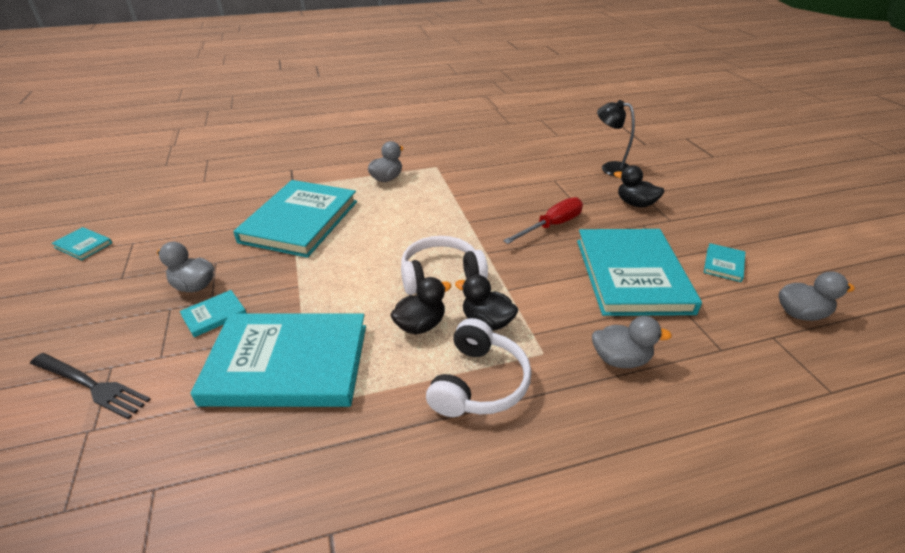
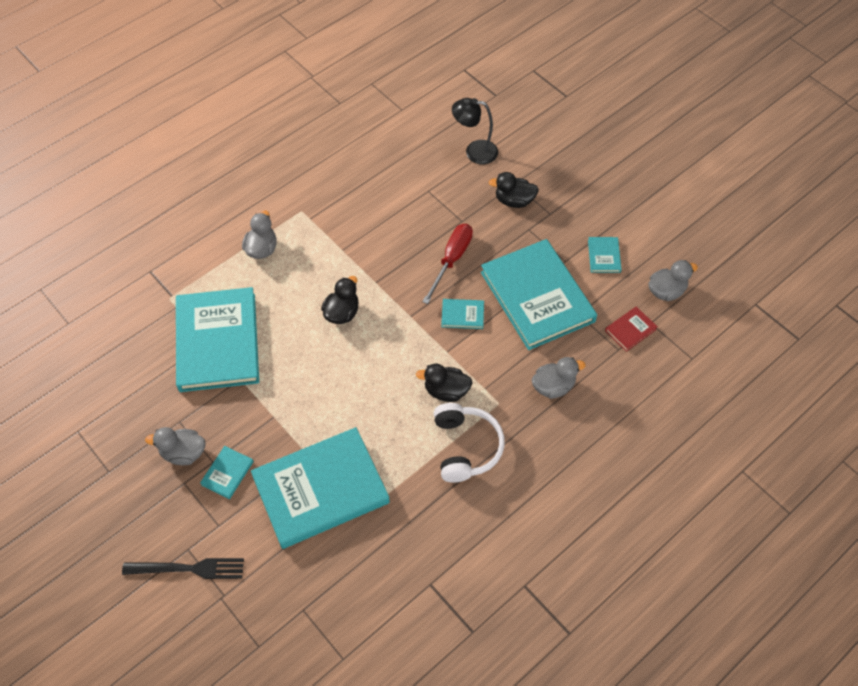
camera: 25 degrees left, 20 degrees up
(83, 245) = (31, 453): turquoise book -> turquoise book (462, 315)
(420, 325) = (398, 415): black duck -> black duck (342, 313)
(440, 275) = (386, 358): white headphones -> none
(743, 336) = (630, 330): none -> red book

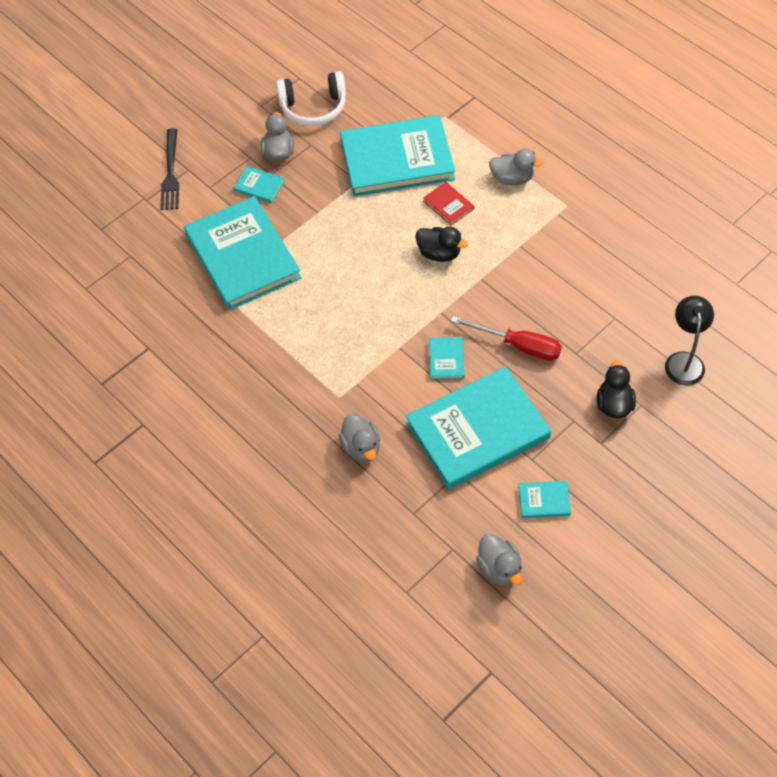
camera: 90 degrees right, 0 degrees up
(446, 391) = (351, 349): black duck -> none
(465, 447) = (287, 369): white headphones -> white headphones (313, 107)
(630, 330) = (440, 527): red book -> red book (448, 205)

